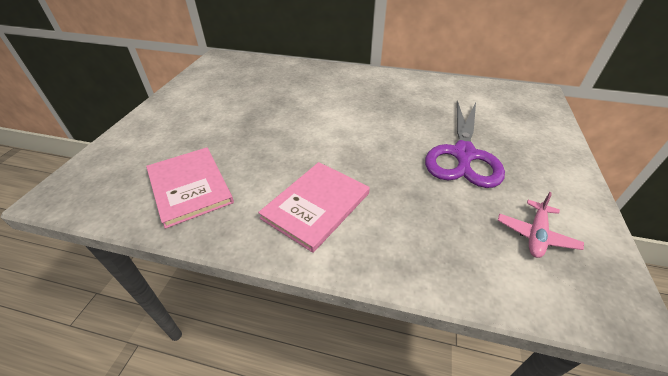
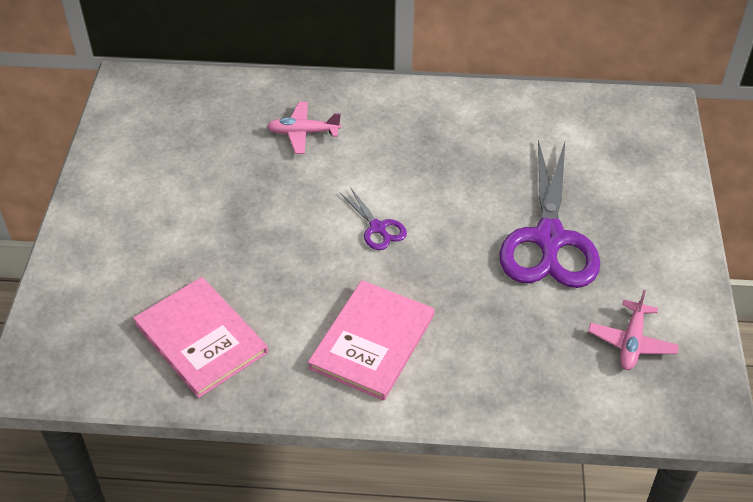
camera: 10 degrees left, 5 degrees up
(307, 85) = (303, 133): none -> pink plane
(340, 135) = (378, 228): none -> purple scissors

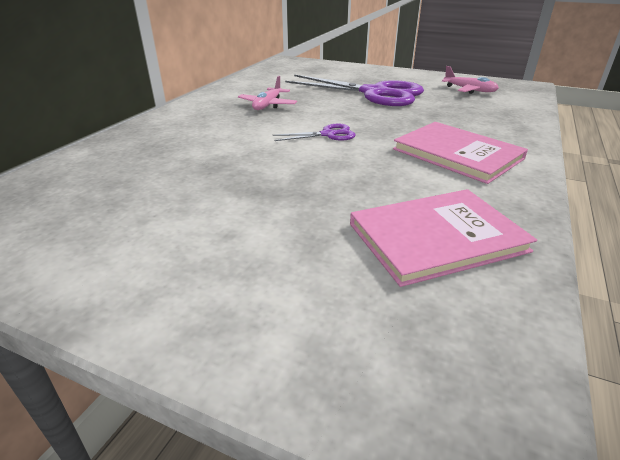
camera: 70 degrees left, 15 degrees down
(303, 133) = (181, 144): pink plane -> pink plane (268, 105)

